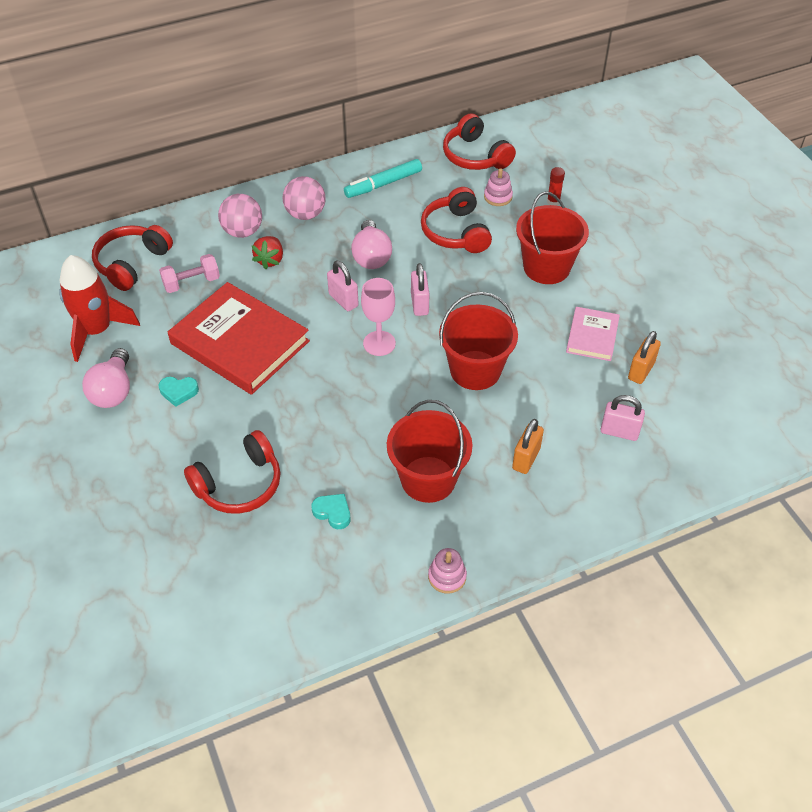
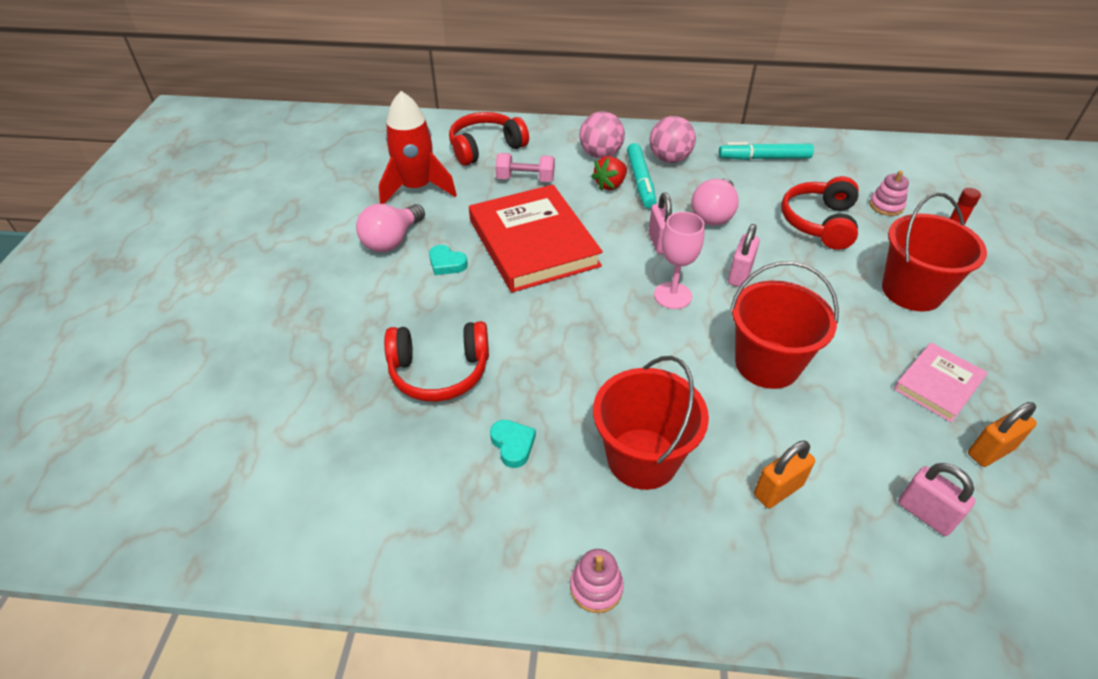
camera: 30 degrees right, 5 degrees down
(294, 247) = (640, 181): none -> turquoise marker
(475, 156) = (878, 163): red headphones -> none

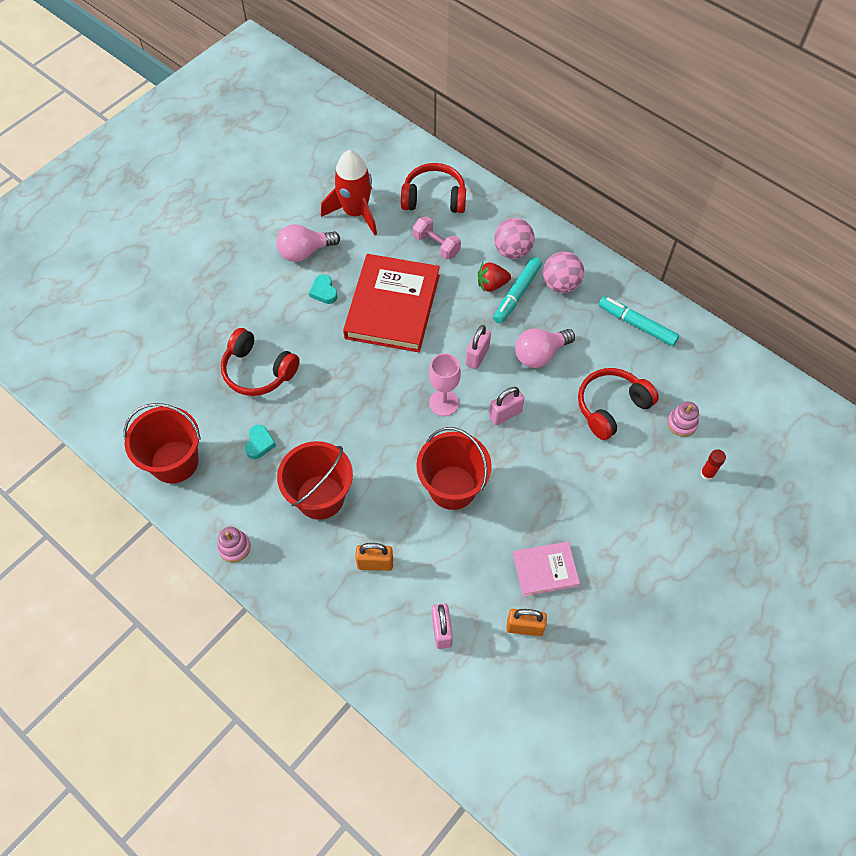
camera: 35 degrees right, 15 degrees up
(912, 291) = (612, 500): red bucket -> red bucket (174, 462)

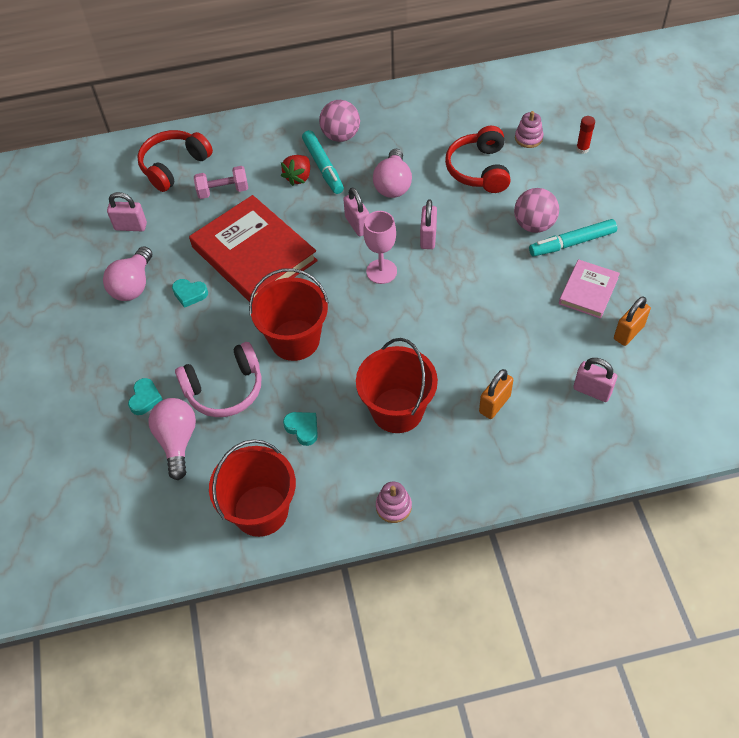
camera: 50 degrees left, 5 degrees down
(195, 372) = (177, 441): none -> pink light bulb
(216, 328) = (145, 399): none -> turquoise heart
(258, 371) = (225, 389): red headphones -> pink headphones
(355, 212) = (131, 226): red rocket -> pink padlock
(452, 487) = (466, 310): red bucket -> red bucket (295, 340)
(512, 251) = (279, 146): pink ball -> pink ball (534, 225)
(637, 325) = (420, 113): turquoise marker -> turquoise marker (572, 243)

